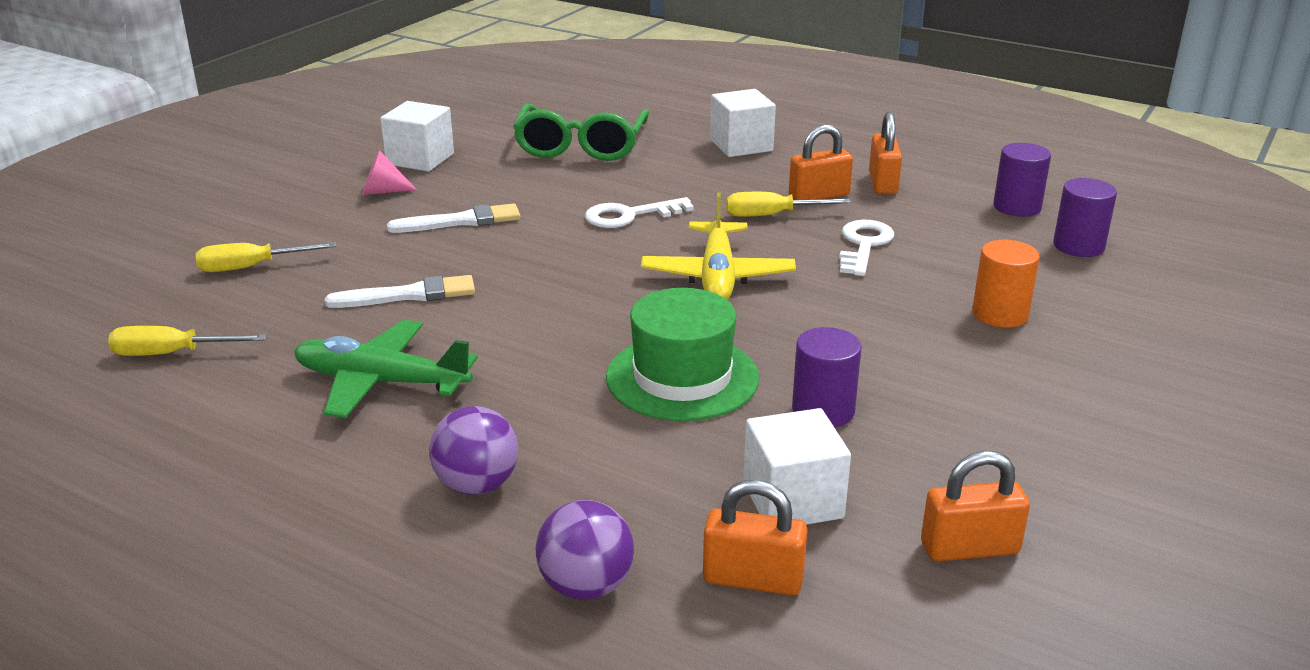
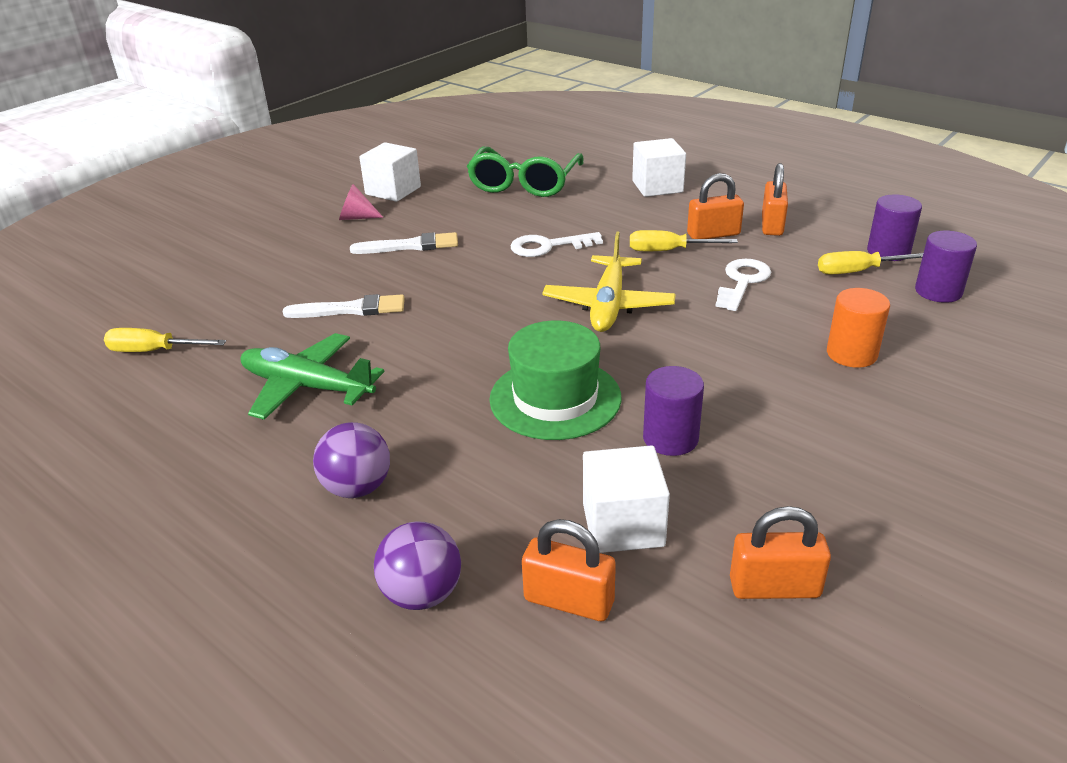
camera: 10 degrees right, 5 degrees up
(251, 267) = (236, 279): yellow screwdriver -> yellow screwdriver (858, 271)

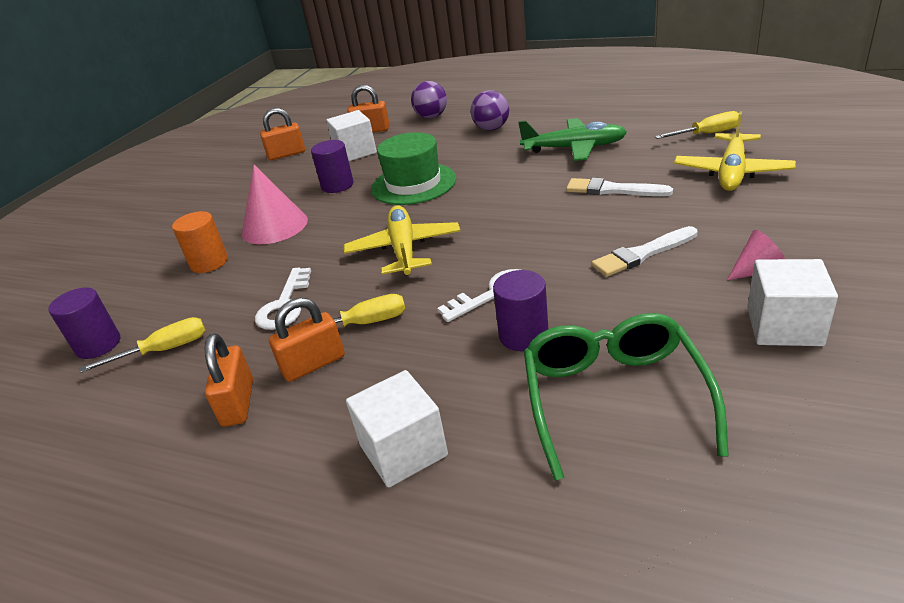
camera: 165 degrees right, 0 degrees up
(228, 294) = (732, 172): none -> yellow plane
(351, 309) = (613, 190): white brush -> white brush turned 45 degrees clockwise
(770, 386) = (274, 226): none -> pink cone
(888, 251) = (114, 391): purple cylinder -> purple cylinder (523, 335)

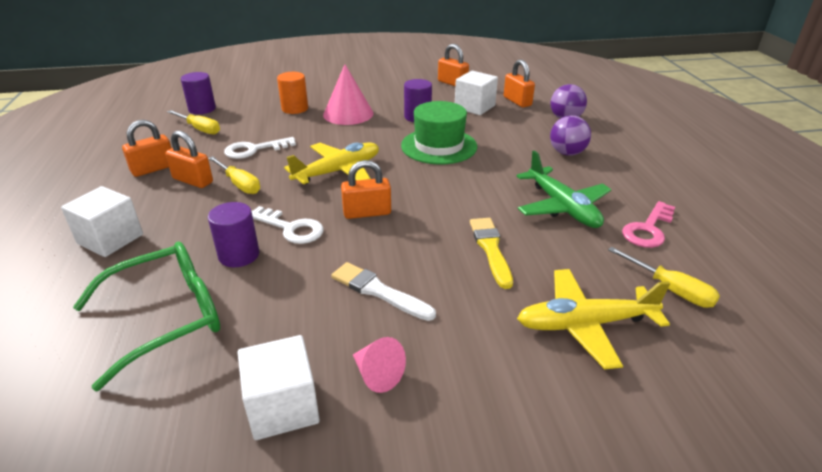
camera: 55 degrees right, 0 degrees up
(504, 242) = (367, 213): none -> orange padlock
(613, 190) = (491, 249): white brush -> yellow brush
(630, 124) = (648, 229): none -> pink key

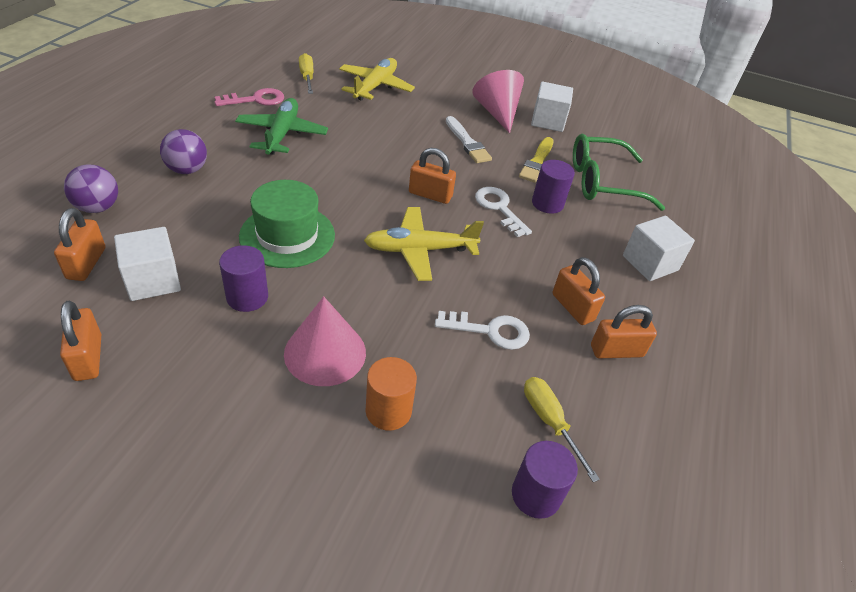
camera: 155 degrees left, 10 degrees up
(239, 184) = (525, 278): yellow screwdriver -> none
(377, 375) = (497, 113): pink cone -> pink cone, size x1.79
(491, 249) = (372, 133): yellow brush -> yellow brush (537, 162)
(584, 324) = (375, 86): yellow plane -> yellow plane turned 90 degrees counterclockwise

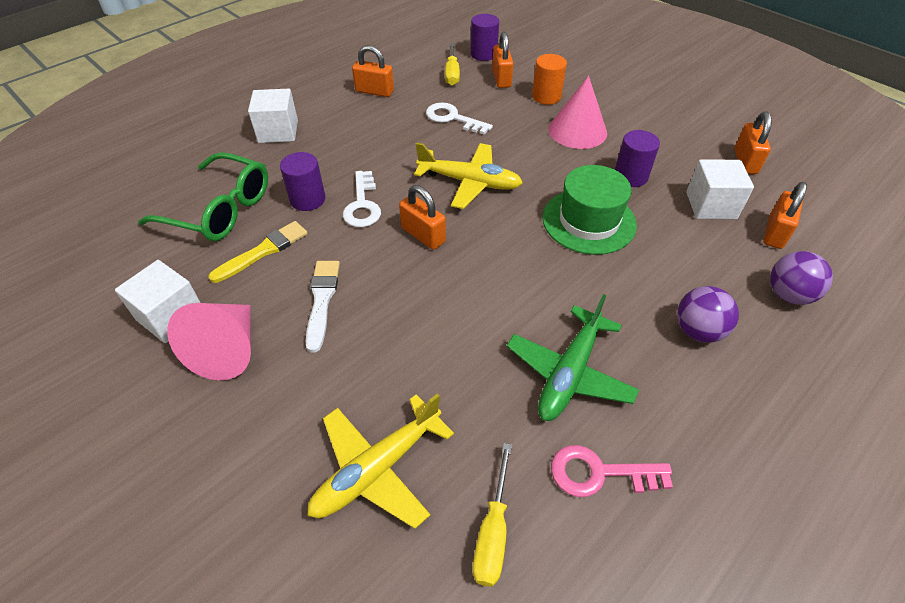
camera: 150 degrees left, 5 degrees up
(572, 307) = (378, 118): orange padlock -> orange padlock (501, 79)

